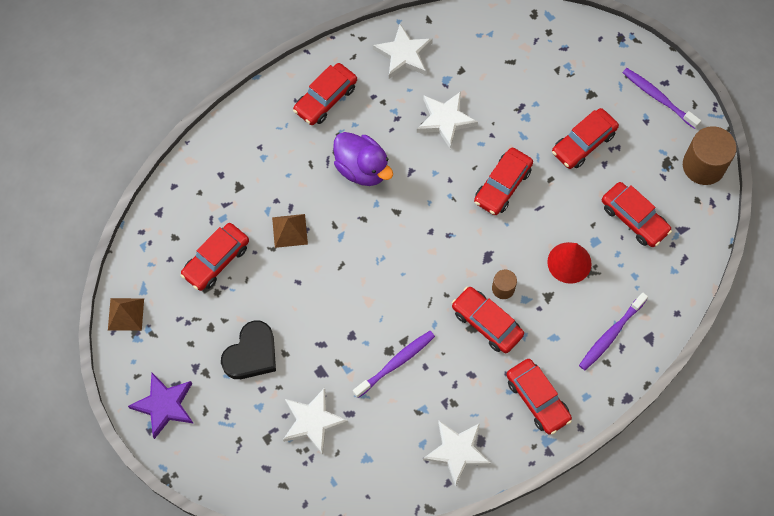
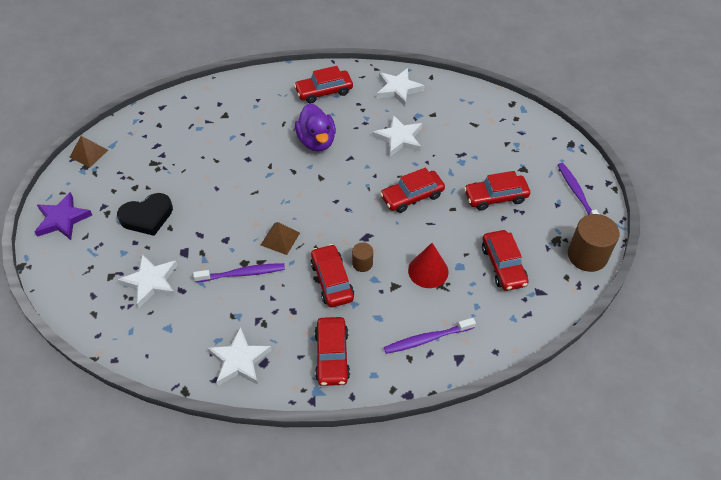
camera: 30 degrees right, 15 degrees down
(216, 260) = (173, 150): red car -> none
(289, 230) = (237, 155): brown pyramid -> brown pyramid (280, 239)

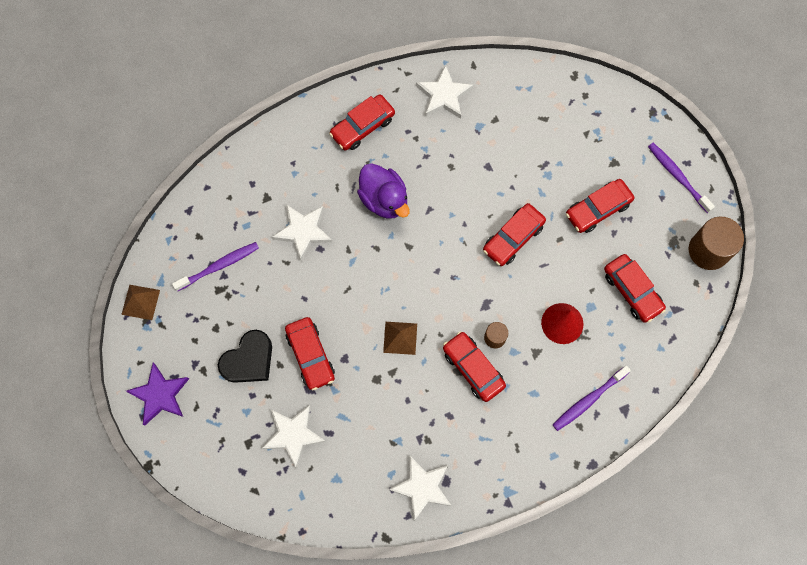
camera: 20 degrees left, 20 degrees up
(242, 274) = (381, 392): purple toothbrush -> purple toothbrush (219, 266)
(332, 355) = (507, 450): red car -> red car (310, 355)
(399, 138) = (471, 165): white star -> white star (303, 231)

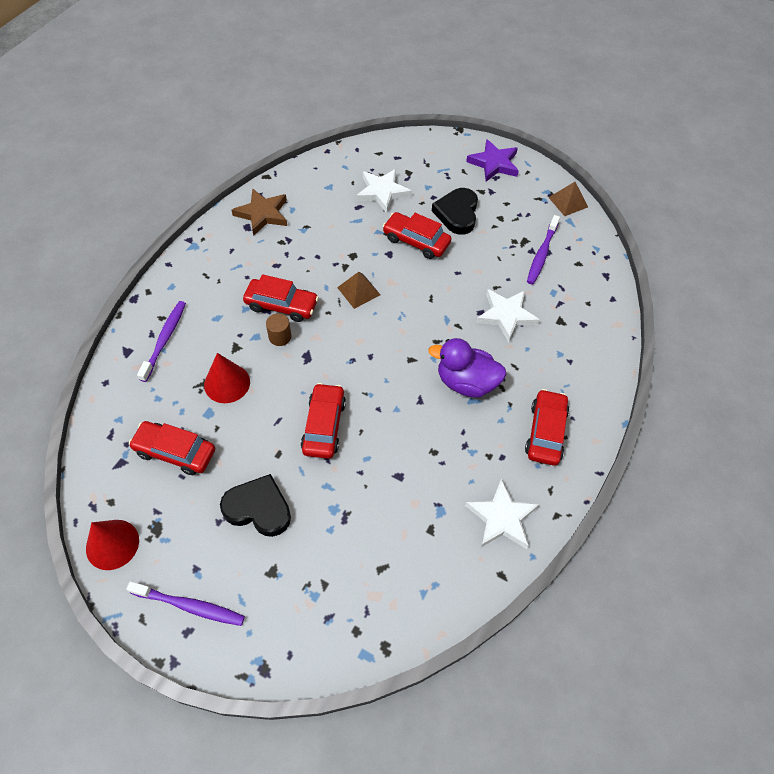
camera: 140 degrees right, 15 degrees down
(422, 487) = (262, 214): white star -> brown star
(598, 209) = (258, 508): red car -> black heart
(708, 250) = (112, 544): brown cylinder -> red cone

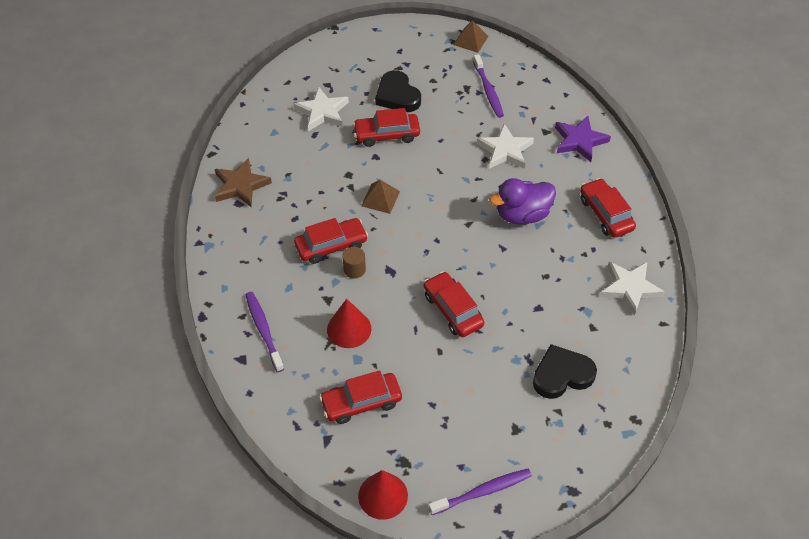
camera: 35 degrees left, 5 degrees down
(258, 508) = (463, 396): black heart -> black heart (562, 375)
(494, 163) = (388, 40): purple star -> purple star (579, 141)

